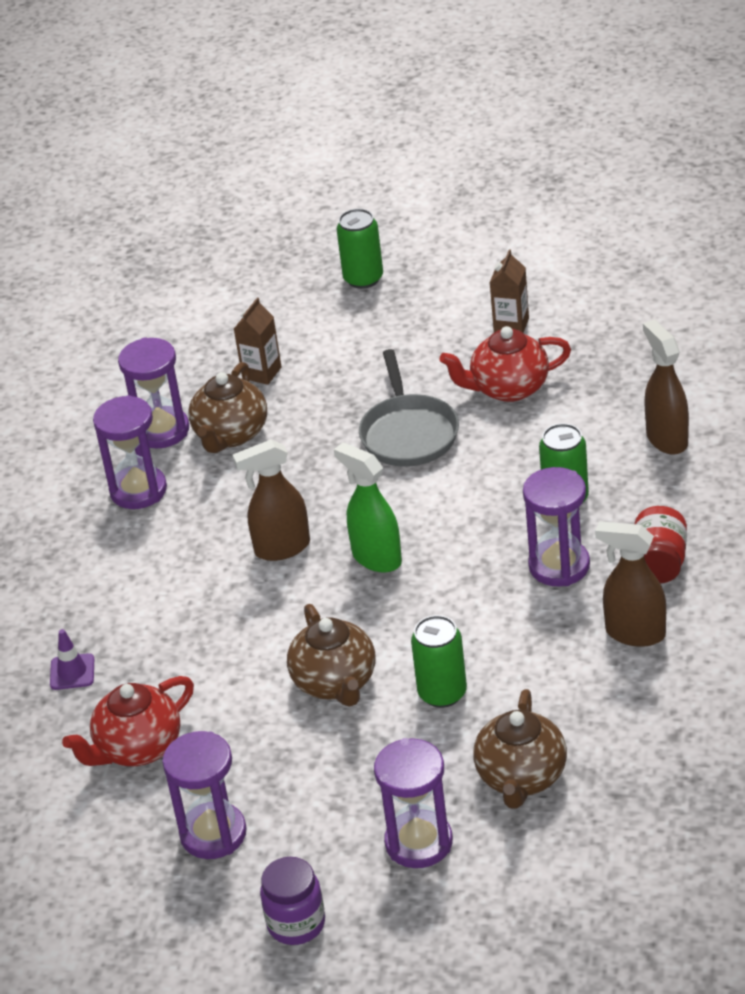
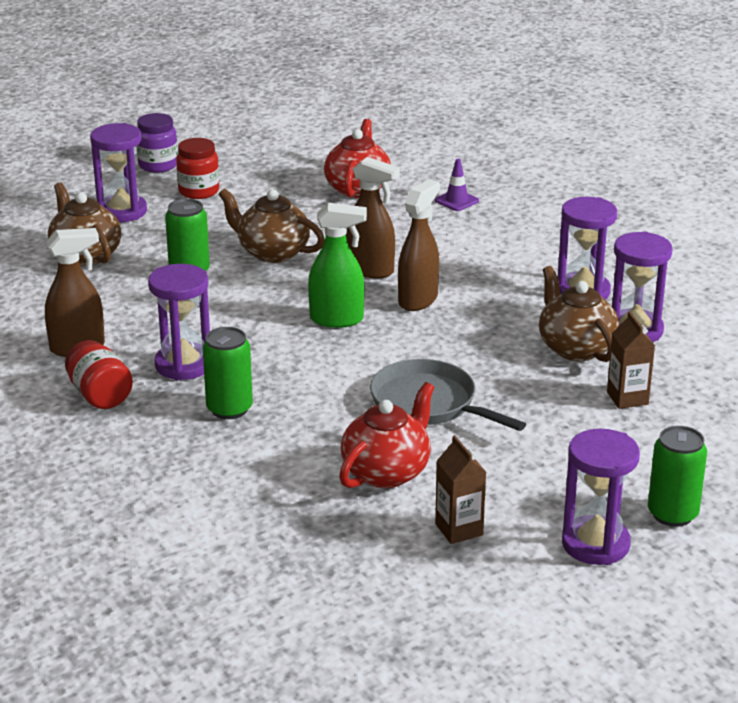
camera: 135 degrees right, 10 degrees down
(213, 834) = (256, 176): purple hourglass -> purple hourglass (595, 544)
(302, 837) = (199, 191): none -> red jar
(666, 439) = (185, 487): brown spray bottle -> brown spray bottle (370, 270)

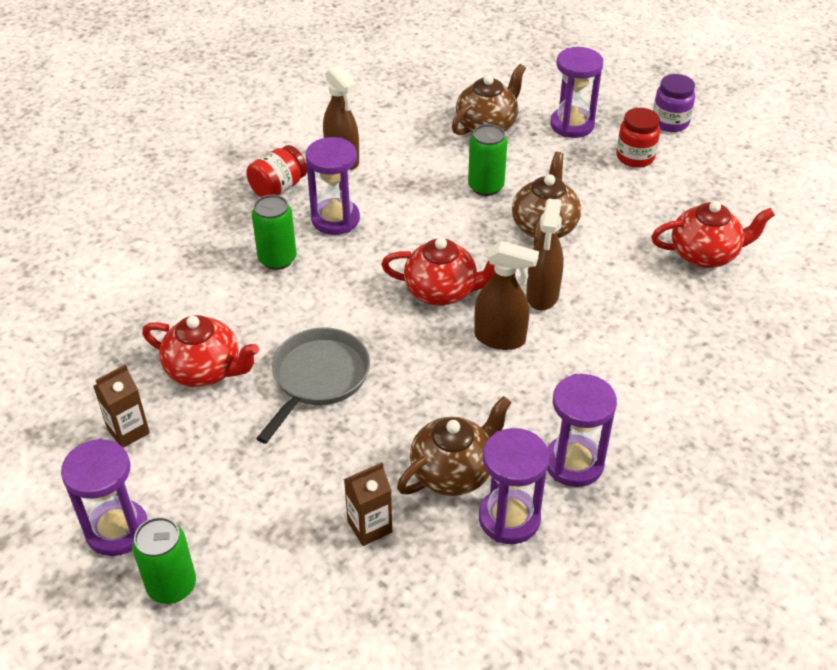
camera: 75 degrees right, 15 degrees up
(337, 319) = (442, 291): green spray bottle -> red teapot
(456, 201) = (723, 331): purple traffic cone -> none

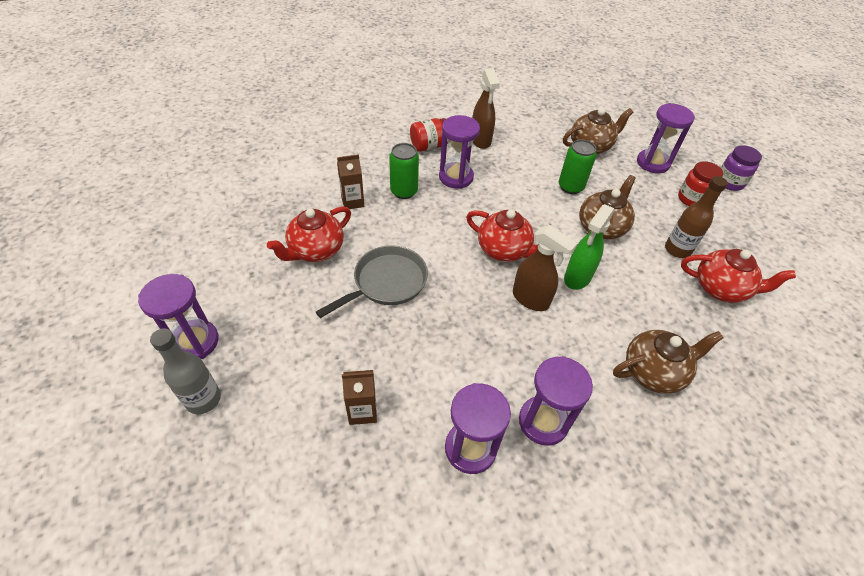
camera: 20 degrees right, 5 degrees up
(128, 431) = (244, 274): brown carton -> brown carton (352, 202)
(172, 586) = (203, 399): green can -> grey bottle
(205, 370) = (316, 250): red teapot -> red teapot turned 90 degrees clockwise
(453, 472) = (446, 391): brown teapot -> brown teapot (653, 372)
(542, 295) = (577, 277): brown spray bottle -> green spray bottle
(641, 225) = (677, 250): none -> brown bottle

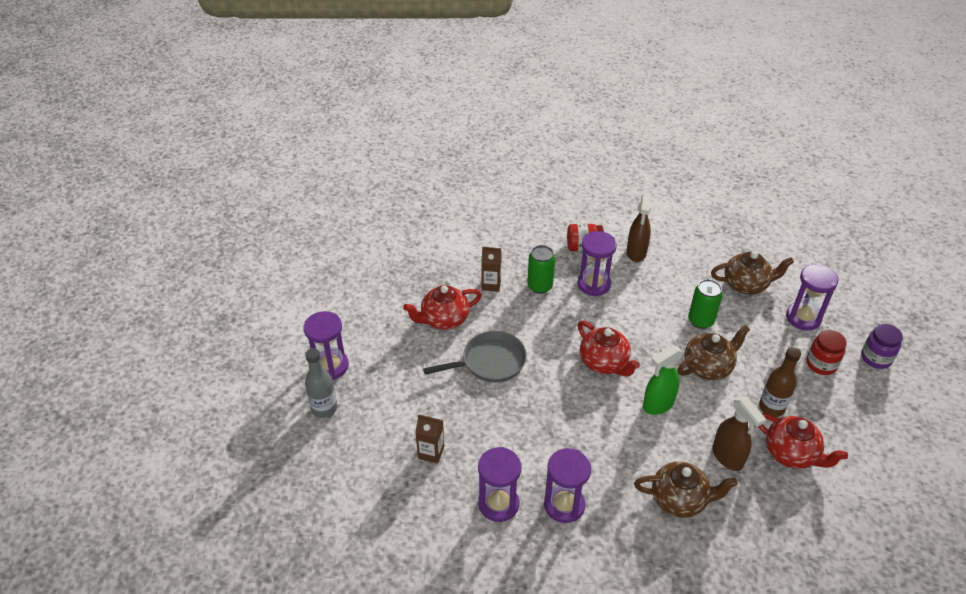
camera: 25 degrees right, 5 degrees down
(531, 299) = (605, 410): brown spray bottle -> brown spray bottle (728, 457)

